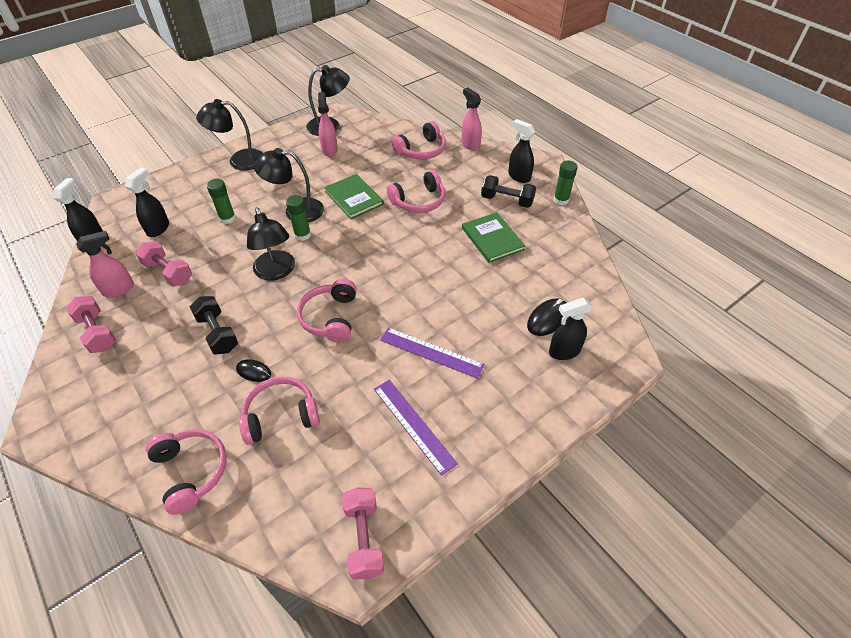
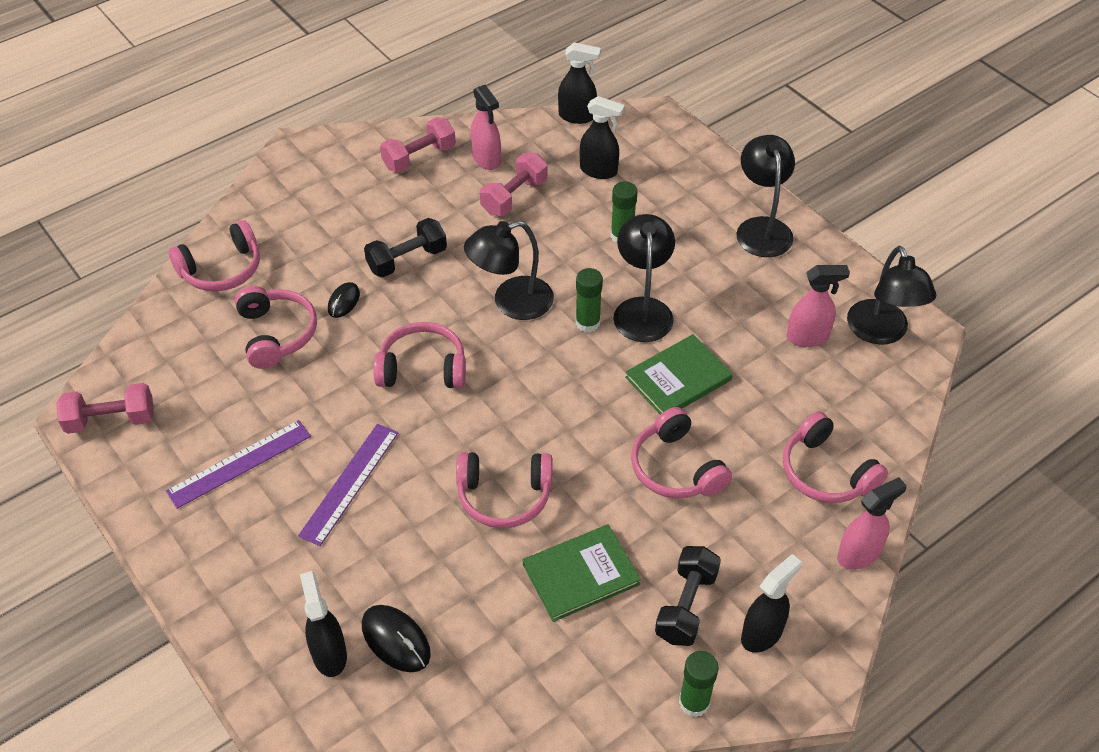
camera: 90 degrees right, 0 degrees up
(440, 272) = (504, 496): none -> pink headphones

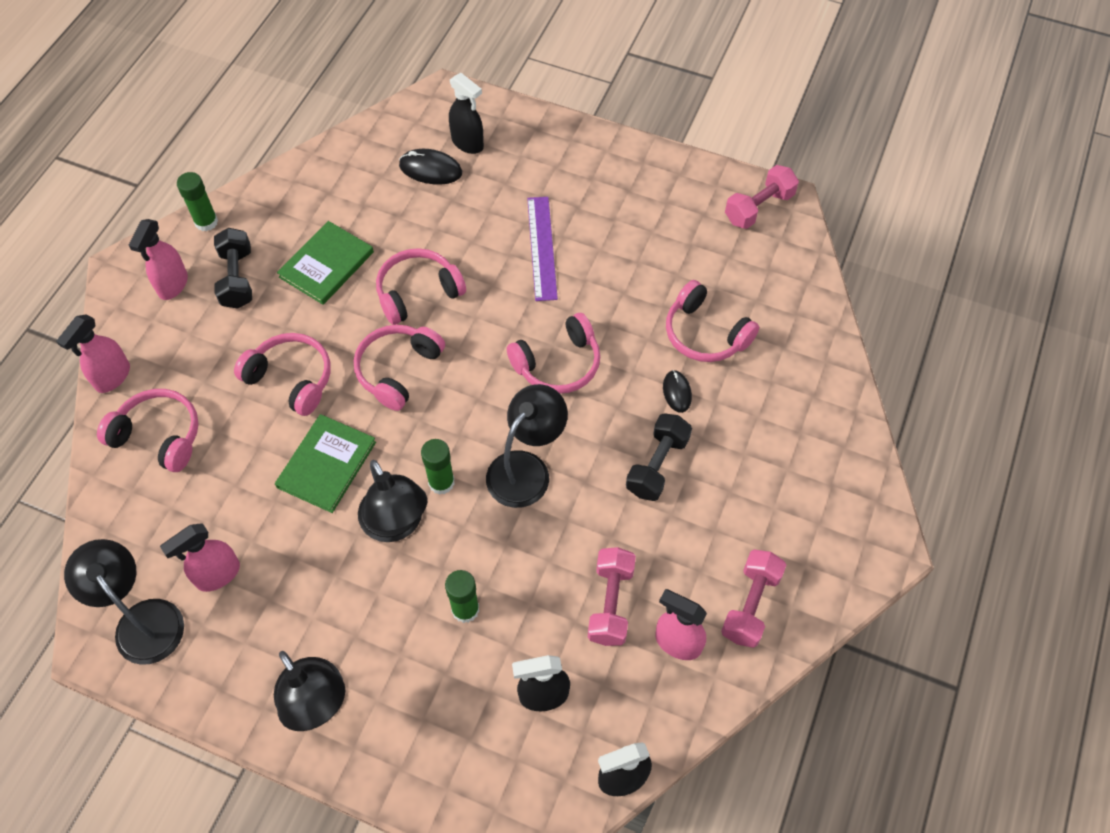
camera: 150 degrees right, 10 degrees up
(222, 269) = (810, 369): pink headphones -> pink headphones (398, 370)
(239, 463) = (634, 223): purple ruler -> none
(762, 633) = (173, 285): black spray bottle -> pink spray bottle

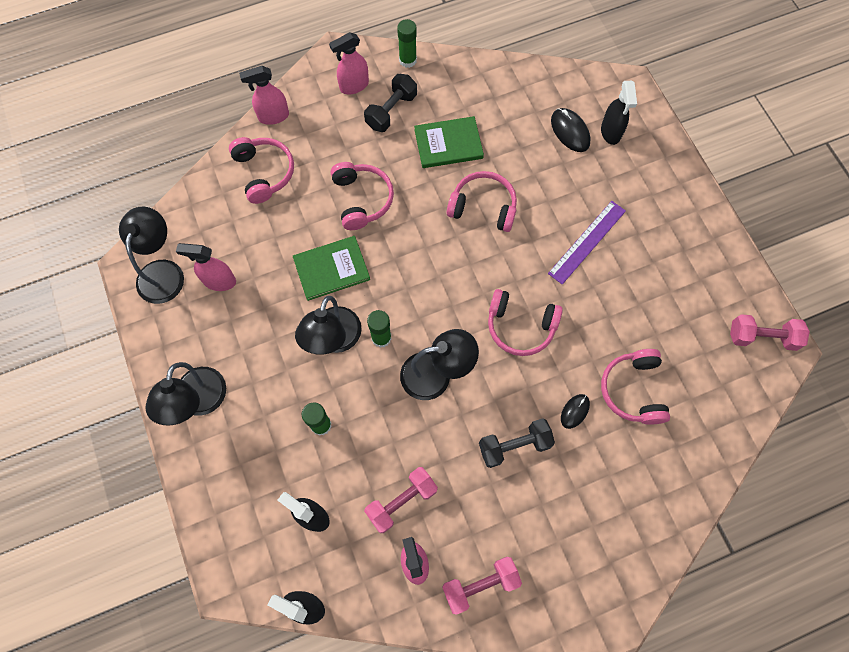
camera: 45 degrees right, 10 degrees up
(398, 370) = (424, 246): pink headphones -> none

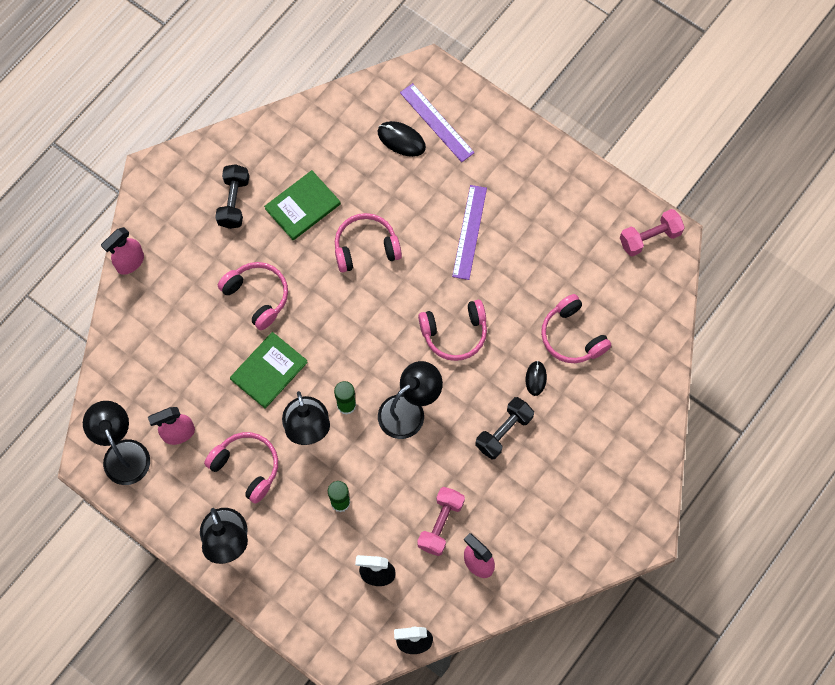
camera: 30 degrees left, 0 degrees up
(264, 173) = (155, 318): pink headphones -> pink headphones (247, 467)
(354, 86) = (185, 196): pink spray bottle -> none
(408, 60) = (219, 146): green glue stick -> none
(480, 584) = (536, 551): pink dumbbell -> none
(611, 132) = (436, 122): black spray bottle -> purple ruler

